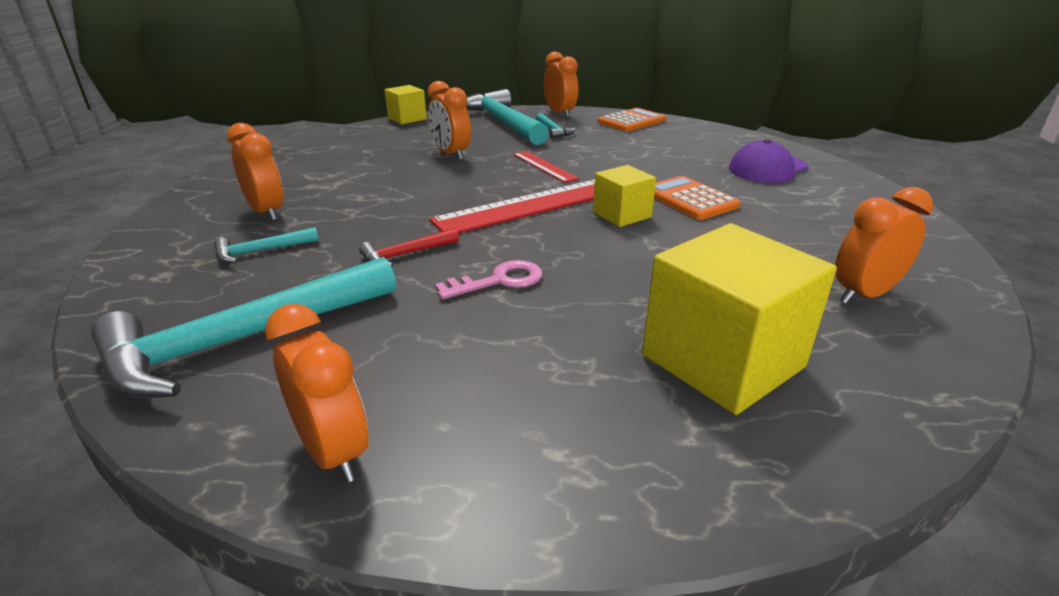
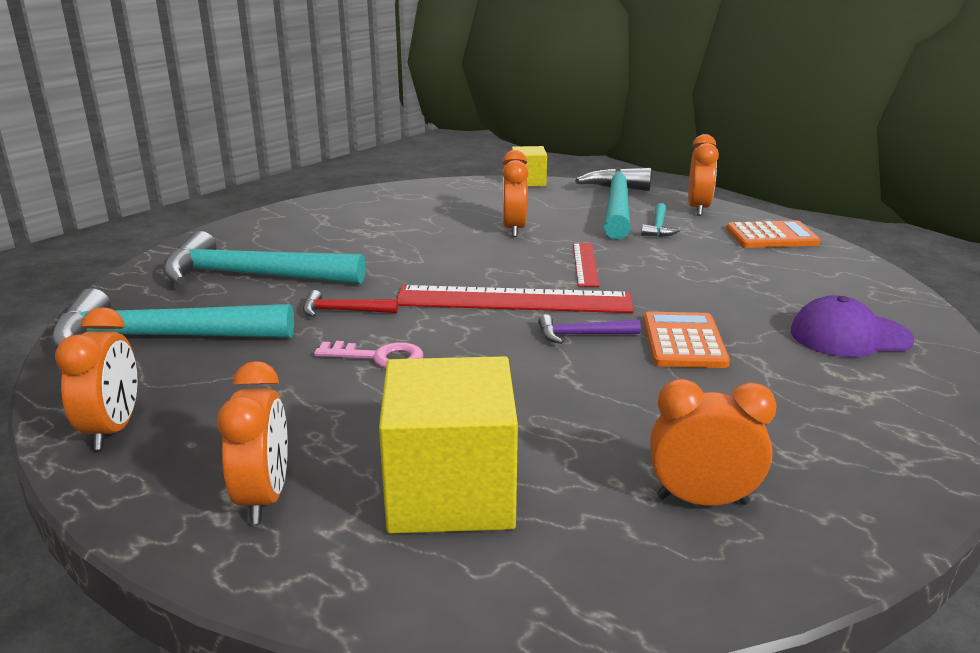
camera: 35 degrees right, 5 degrees down
(261, 251) = (252, 276): turquoise hammer -> turquoise hammer, size x2.29
(266, 212) = (296, 244): orange clock -> orange clock (264, 497)
(622, 215) = (582, 335): yellow cube -> purple hammer

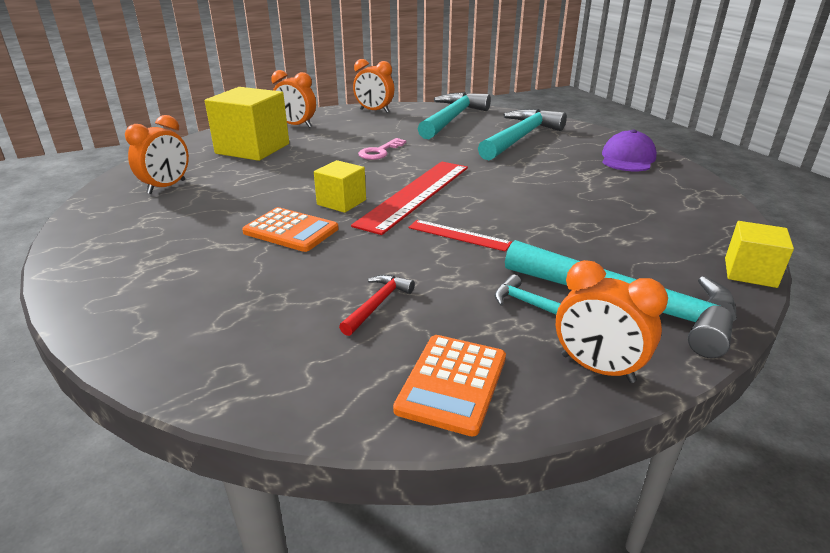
camera: 115 degrees right, 5 degrees up
(343, 311) = (446, 151): red hammer -> red hammer (377, 304)
(514, 229) = (569, 226): orange clock -> none
(582, 335) = (341, 202): purple hammer -> yellow cube
(849, 335) = (203, 303): purple cap -> purple cap (627, 158)

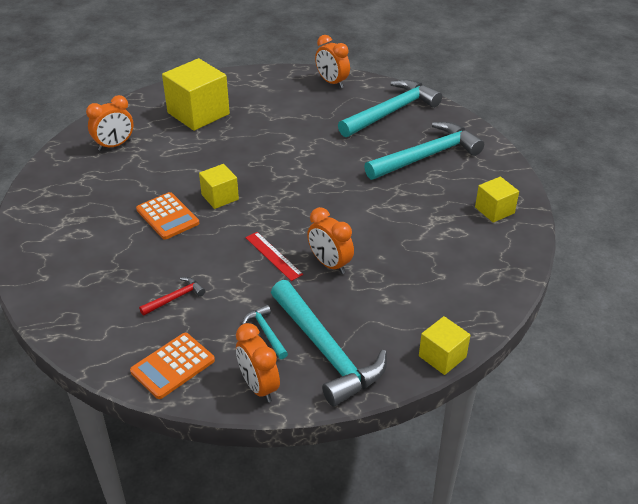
camera: 25 degrees right, 10 degrees up
(296, 125) = (251, 89): orange clock -> orange clock (330, 264)
(380, 152) = (292, 144): pink key -> none
(415, 195) = (278, 204): red ruler -> none
(627, 158) = (494, 210): purple cap -> yellow cube

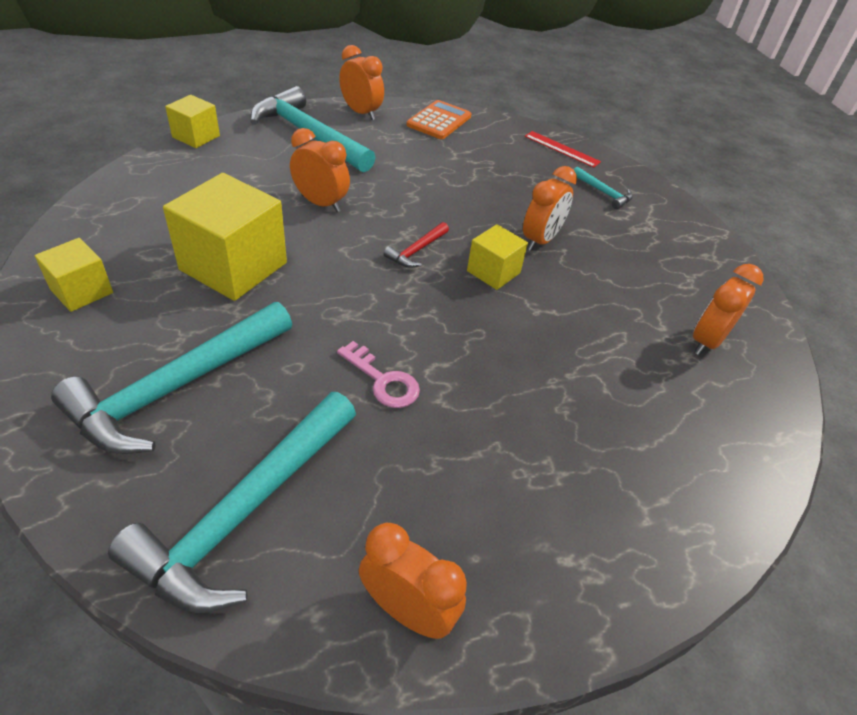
camera: 160 degrees right, 5 degrees up
(167, 216) = (540, 240): orange calculator -> orange clock
(175, 298) = (471, 164): red hammer -> red hammer (416, 251)
(198, 113) = (639, 436): yellow cube -> yellow cube (233, 266)
(266, 332) = (369, 144): turquoise hammer -> turquoise hammer (603, 193)
(273, 256) = (389, 207): red ruler -> red ruler (561, 149)
(318, 147) = (383, 381): none -> pink key

